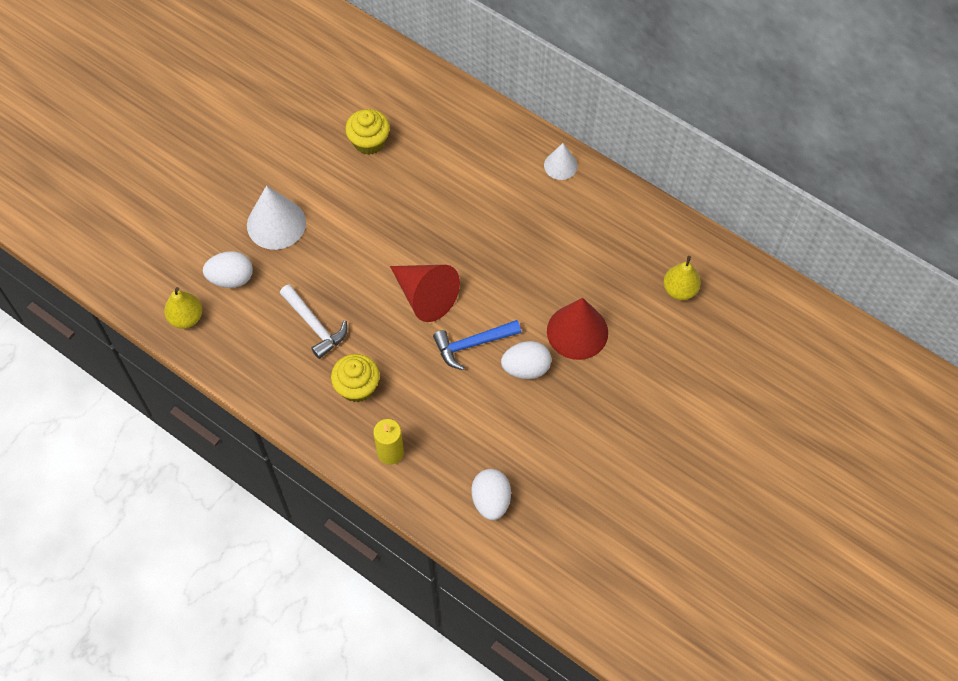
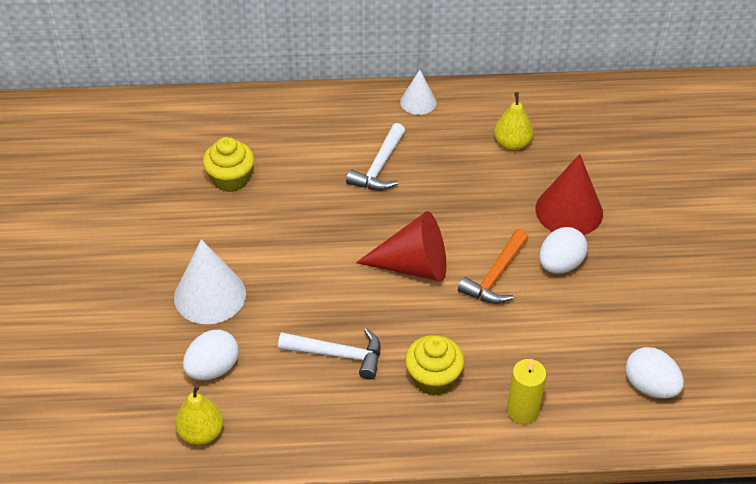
camera: 40 degrees left, 15 degrees down
(472, 344) = (495, 276): blue hammer -> orange hammer
(478, 202) = (379, 167): none -> white hammer
(679, 290) = (611, 132): yellow pear -> yellow pear (512, 144)

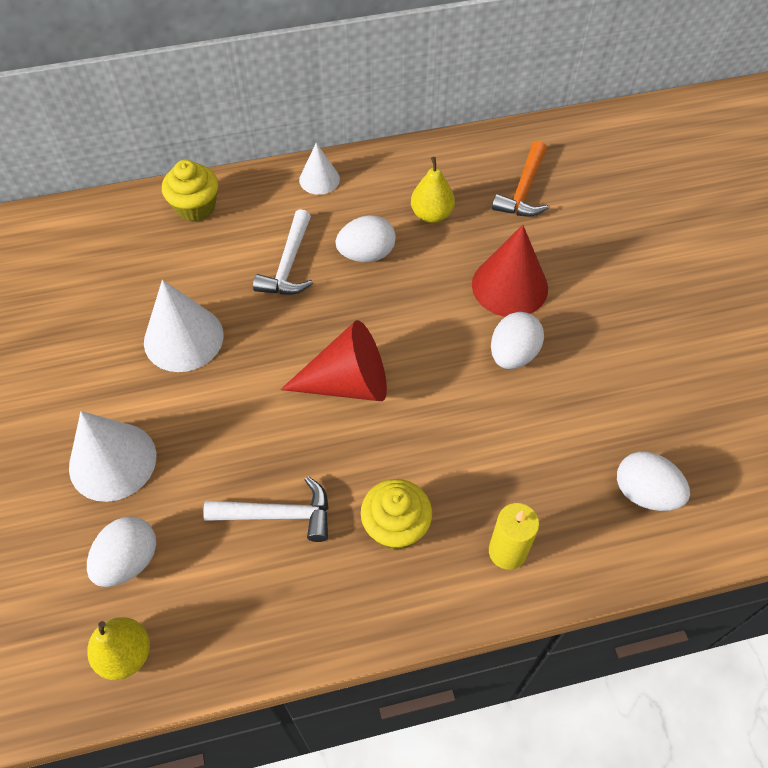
camera: 10 degrees left, 10 degrees up
(230, 179) = (118, 305): yellow cupcake -> yellow cupcake (195, 207)
(281, 212) = (183, 338): none -> white cone
(448, 168) = (366, 254): none -> white egg
(495, 276) = (443, 381): orange hammer -> orange hammer (523, 190)

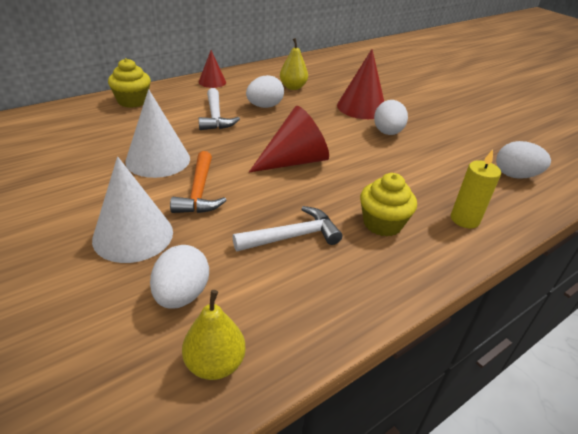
camera: 25 degrees left, 20 degrees down
(319, 179) = (212, 82): white cone -> red cone
(523, 190) = (338, 74): orange hammer -> orange hammer (199, 192)

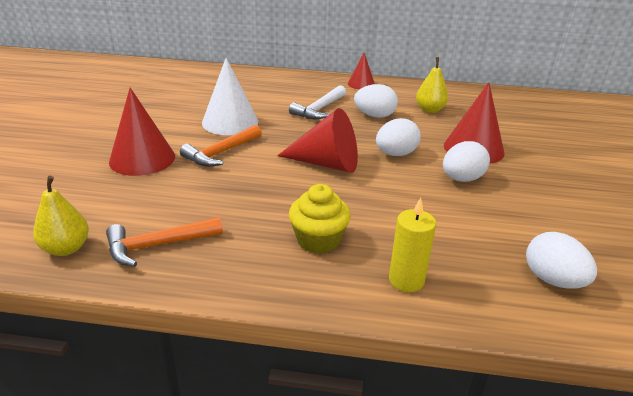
camera: 45 degrees right, 5 degrees down
(132, 101) = (276, 79): yellow cupcake -> none
(133, 235) = (142, 159): white cone -> red cone
(181, 295) = (111, 204): white egg -> white egg (395, 154)
(287, 303) = (157, 245): none -> orange hammer
(293, 236) = (233, 210): white hammer -> none

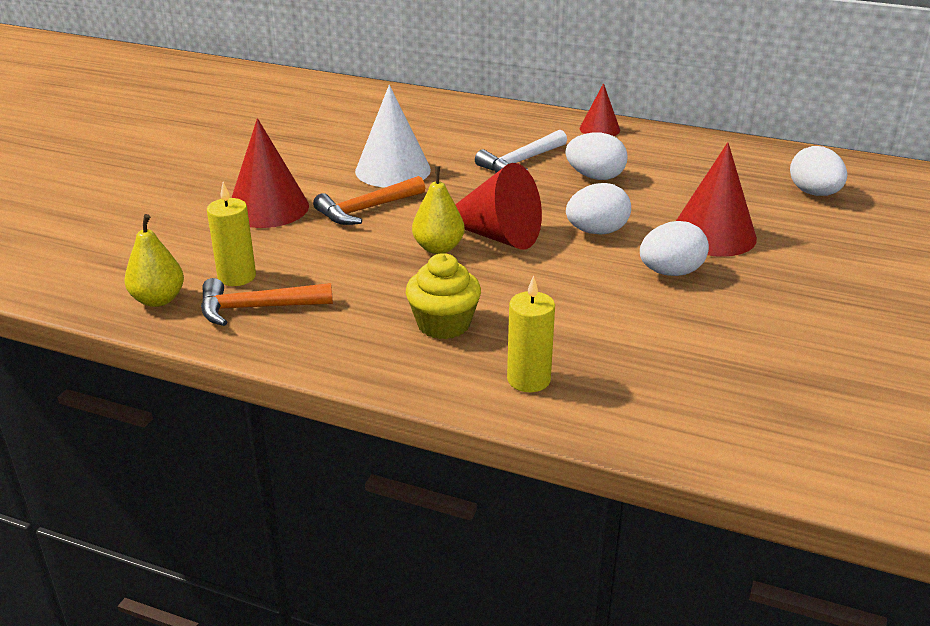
camera: 15 degrees right, 0 degrees up
(132, 219) = (237, 277): none -> yellow candle
(430, 110) = (681, 175): yellow pear -> yellow pear (438, 248)
(552, 280) = (715, 403): white egg -> white egg (814, 193)

